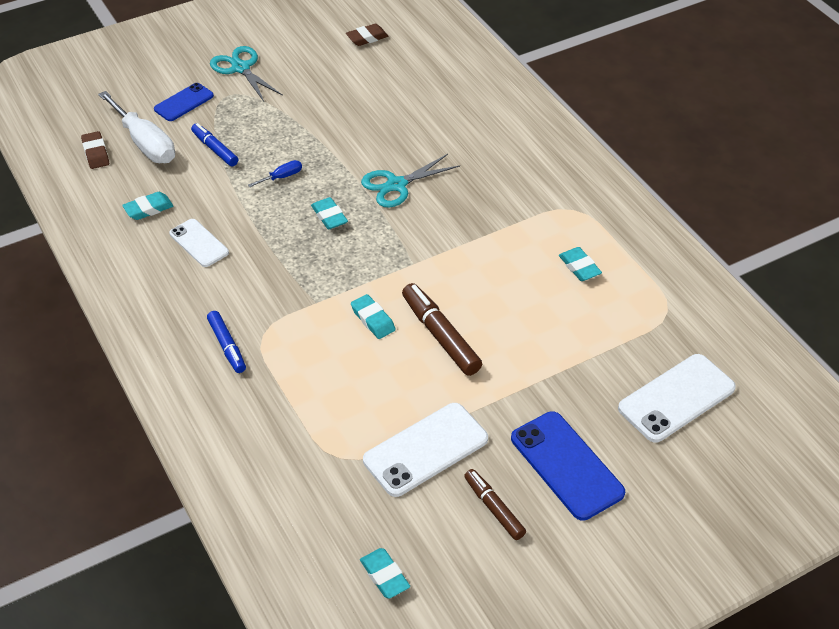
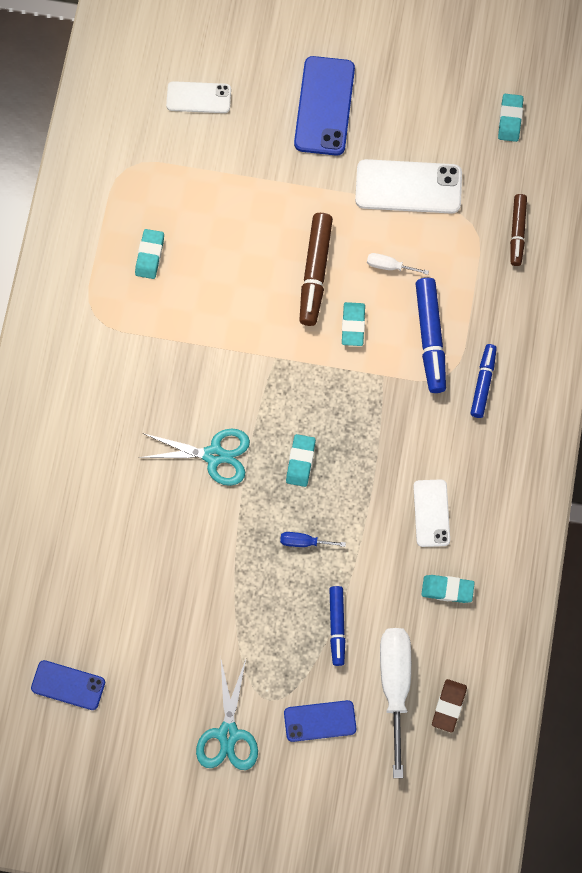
camera: 140 degrees left, 25 degrees up
(300, 349) = (430, 338): none -> blue marker
(367, 38) = (68, 685): brown eraser -> blue phone
(383, 378) = (389, 266): none -> white screwdriver
(494, 508) = (400, 112): brown marker -> brown marker (517, 232)
(676, 398) = (198, 98): white phone -> white phone, size x0.61

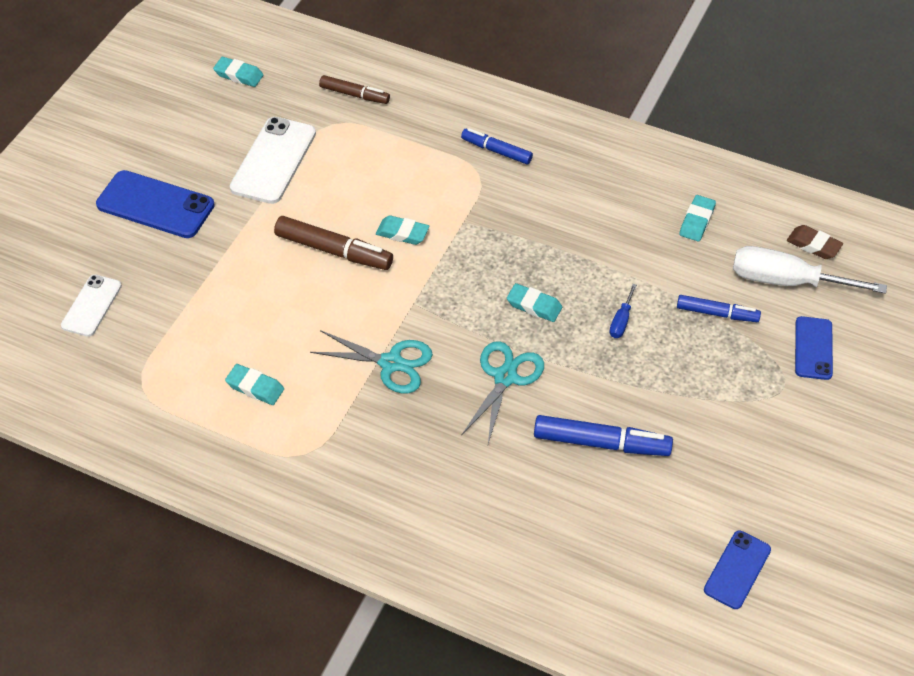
camera: 75 degrees left, 20 degrees down
(228, 734) = (816, 429): turquoise scissors -> turquoise scissors (391, 363)
(389, 266) = (350, 192): white screwdriver -> none
(430, 338) = (437, 179): blue marker -> blue marker (601, 443)
(431, 513) = (616, 216): white phone -> none

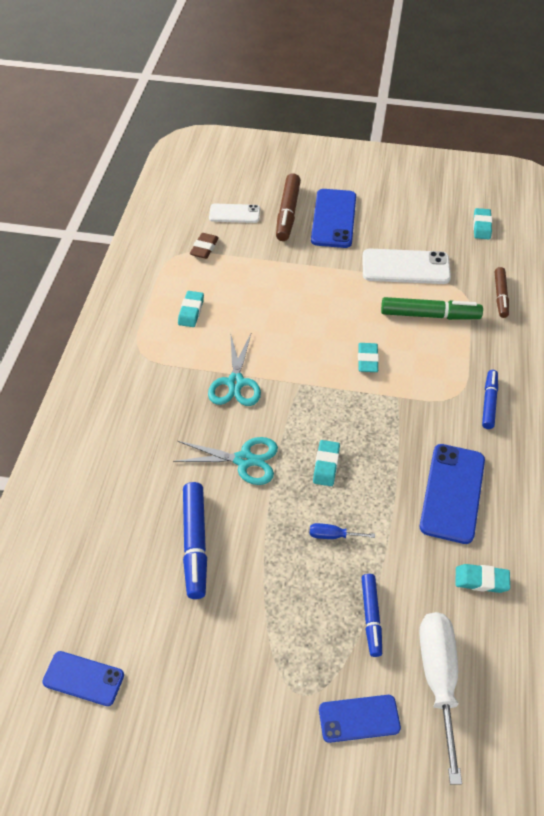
camera: 75 degrees right, 0 degrees up
(334, 251) = (332, 323): brown marker -> brown marker (287, 213)
(358, 161) = (429, 315): none -> green marker
(597, 213) = (452, 493): none -> blue phone
(813, 245) = (500, 702): brown eraser -> brown eraser (204, 248)

